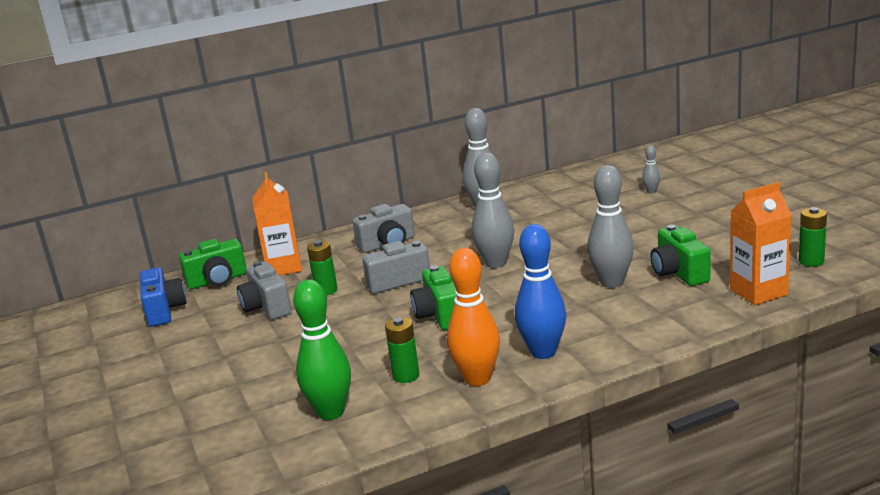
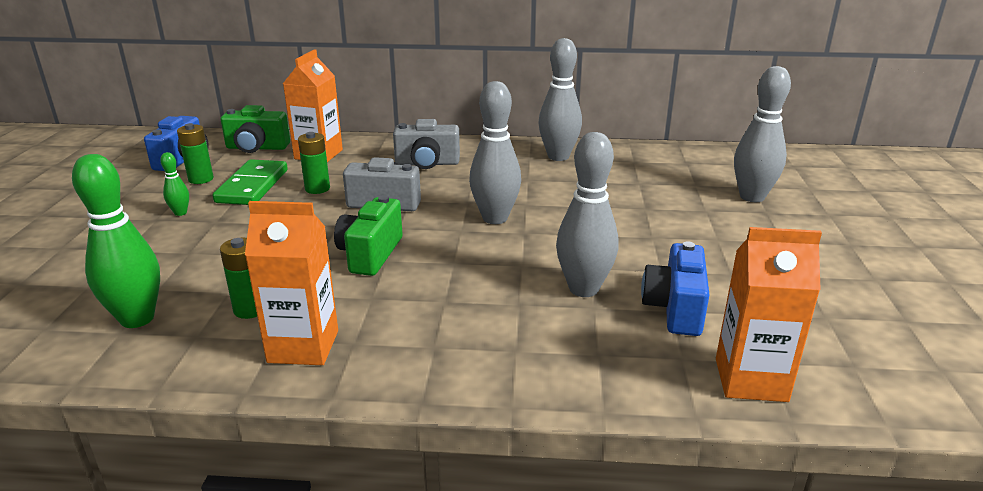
camera: 25 degrees right, 5 degrees up
(238, 345) = (180, 213): none -> green bowling pin
(266, 307) = (252, 186): grey camera -> green domino
(477, 379) = (303, 346): orange bowling pin -> orange carton
(543, 352) = (406, 345): blue bowling pin -> none
(651, 191) = (752, 197): grey bowling pin -> grey bowling pin, size x2.12
(679, 273) = (675, 308): green camera -> blue camera
(811, 261) = (872, 364): green battery -> green battery (201, 179)

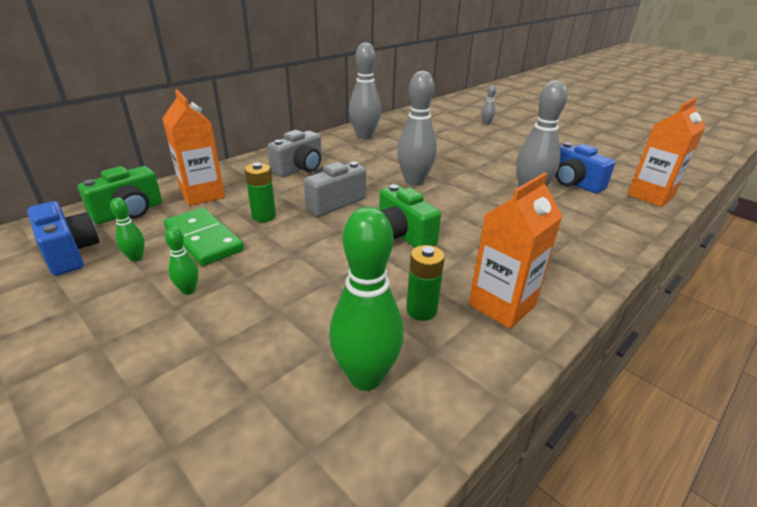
camera: 50 degrees left, 5 degrees up
(201, 179) = (136, 258): green battery -> green bowling pin
(752, 197) = (486, 124): grey bowling pin -> grey bowling pin, size x0.47

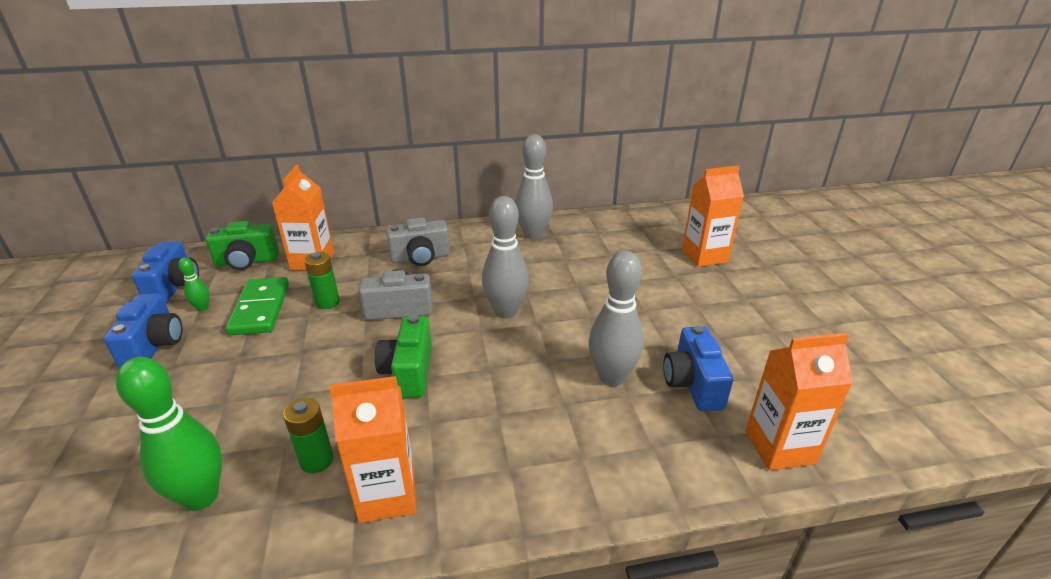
camera: 35 degrees right, 0 degrees up
(125, 302) = (154, 345): none -> blue camera
(188, 290) = (197, 353): green bowling pin -> none
(486, 124) = (704, 256): grey bowling pin -> orange carton

